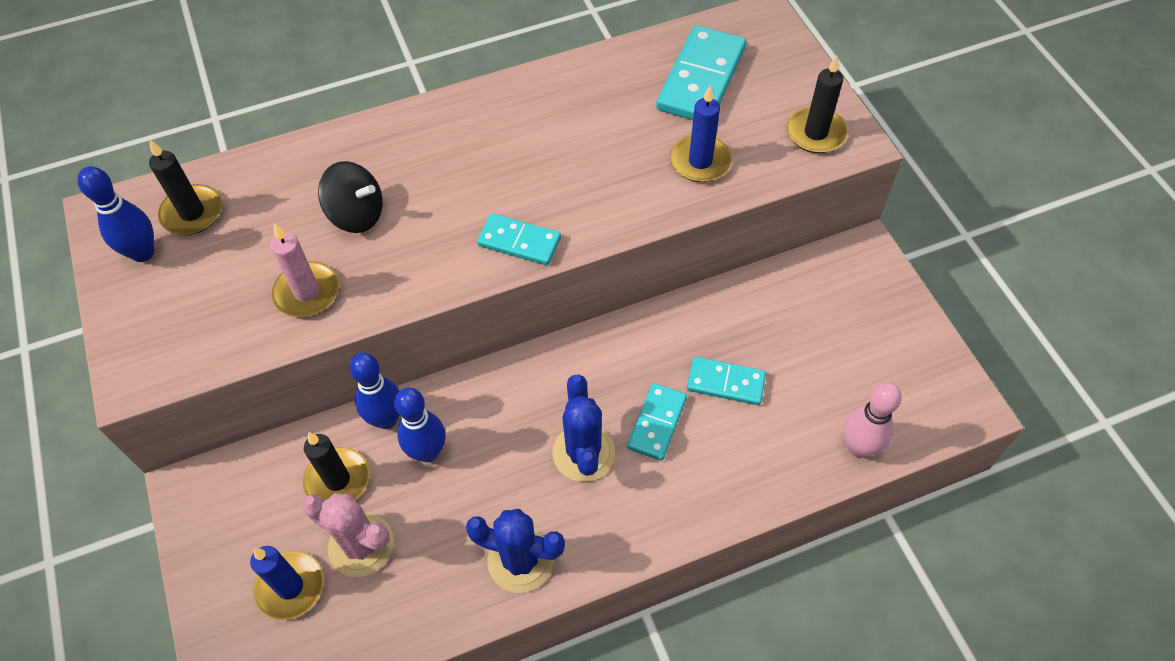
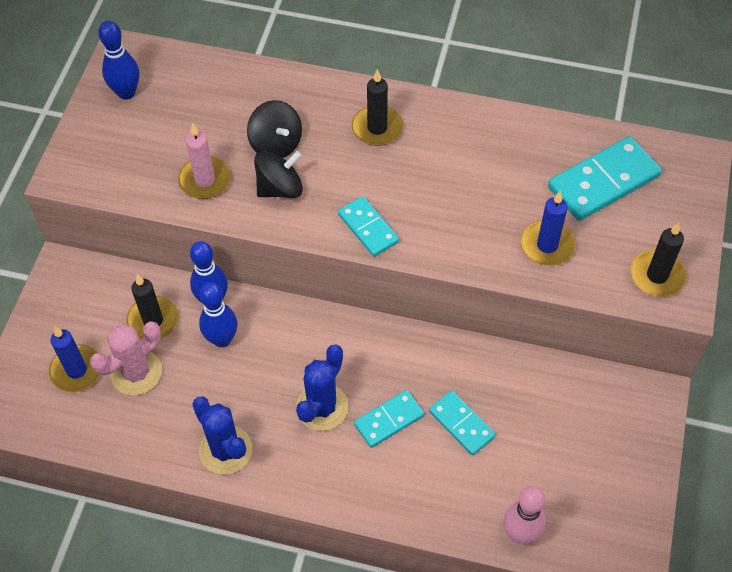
camera: 35 degrees right, 0 degrees up
(192, 213) = (175, 82): black candle -> black candle (377, 128)
(361, 545) = (136, 372): pink cactus -> pink cactus turned 75 degrees clockwise
(396, 255) = (280, 188): none -> black spinning top

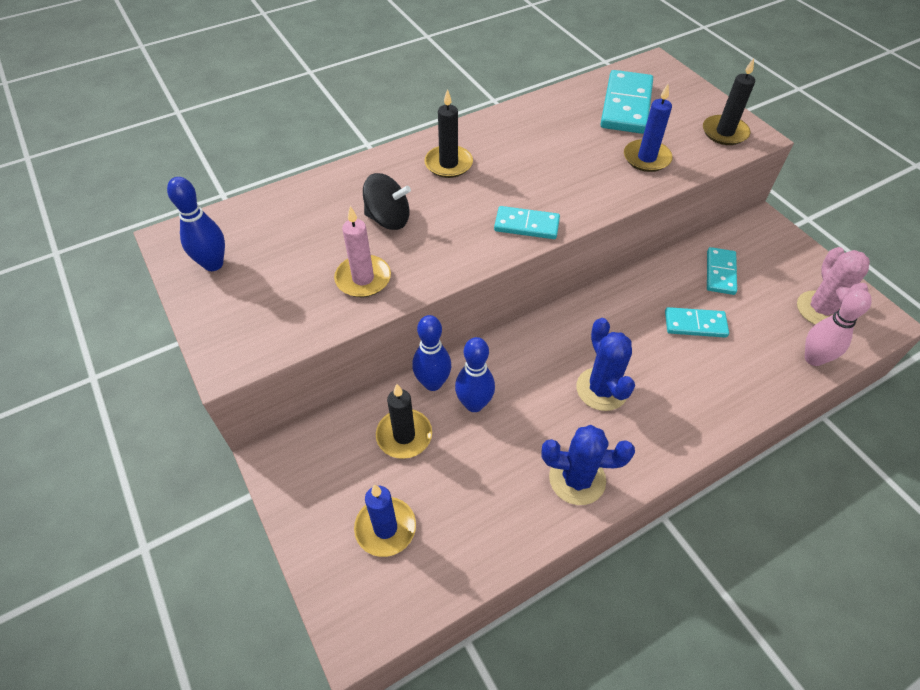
camera: 45 degrees left, 5 degrees down
(136, 372) = (438, 485): pink cactus -> pink cactus (820, 309)
(280, 188) = (430, 244): black spinning top -> none
(389, 420) = (652, 360): turquoise domino -> turquoise domino (720, 273)

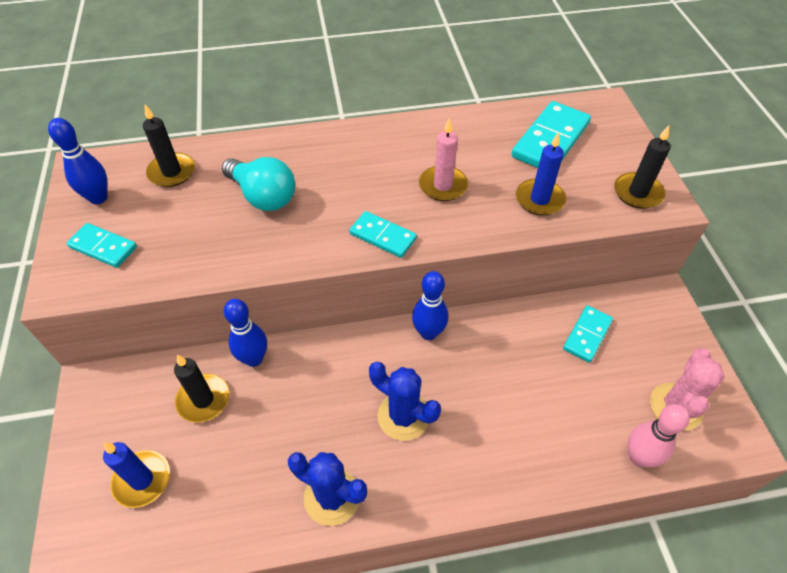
camera: 20 degrees right, 0 degrees up
(363, 279) = (209, 246): pink candle -> pink candle (443, 186)
(388, 219) = (263, 196): black spinning top -> turquoise light bulb
(448, 164) = (346, 157): black candle -> black candle (172, 172)
(474, 404) = (279, 391): blue bowling pin -> blue bowling pin (428, 333)
(602, 389) = (403, 416): blue cactus -> blue cactus turned 60 degrees counterclockwise
(695, 324) = (531, 381): turquoise domino -> turquoise domino (103, 247)

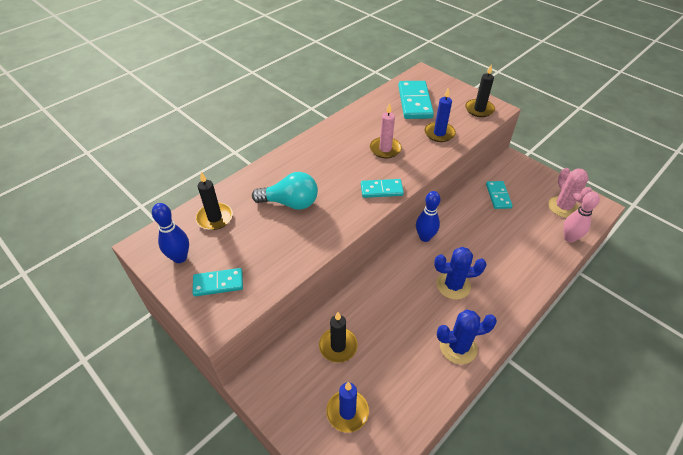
camera: 35 degrees left, 5 degrees down
(254, 359) = (345, 306): blue bowling pin -> none

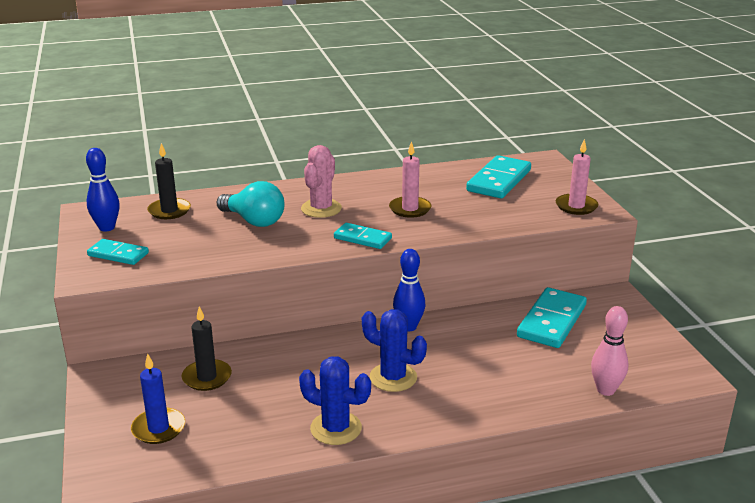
camera: 30 degrees right, 20 degrees down
(439, 133) = (494, 213): blue candle -> none
(479, 109) = (576, 206): black candle -> pink candle
(498, 196) = (551, 321): turquoise domino -> turquoise domino, size x1.67
(563, 207) = (634, 359): pink cactus -> pink cactus (321, 209)

